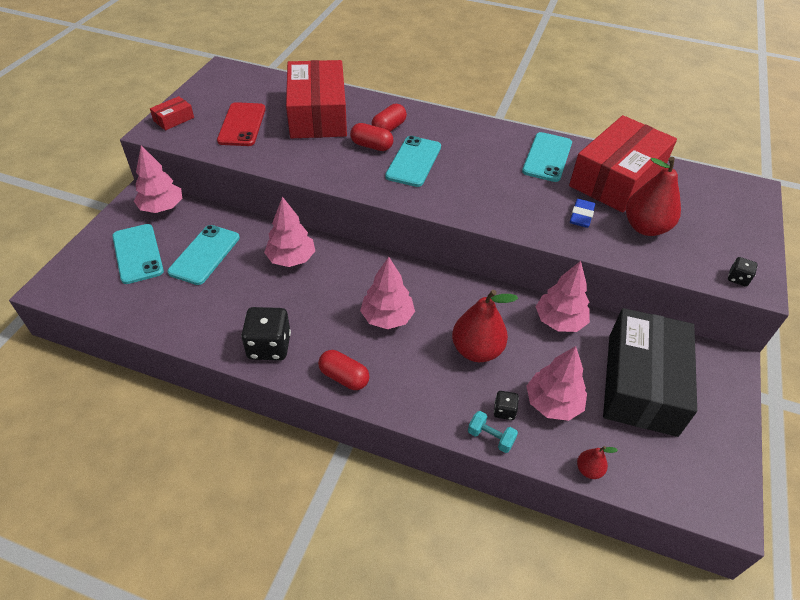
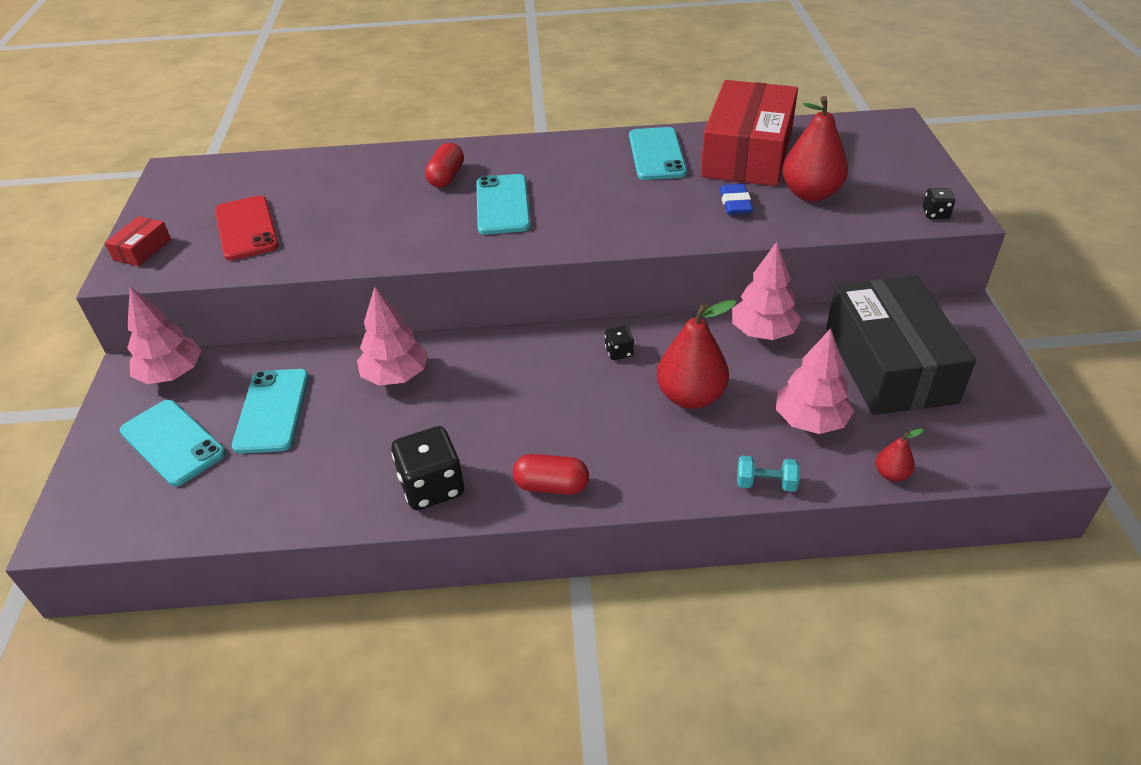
camera: 20 degrees left, 5 degrees down
(318, 114) = (343, 187): red box -> none
(371, 146) = (438, 203): red capsule -> none
(387, 317) = (562, 399): pink tree -> none
(504, 411) = (763, 449): black dice -> black dice (619, 352)

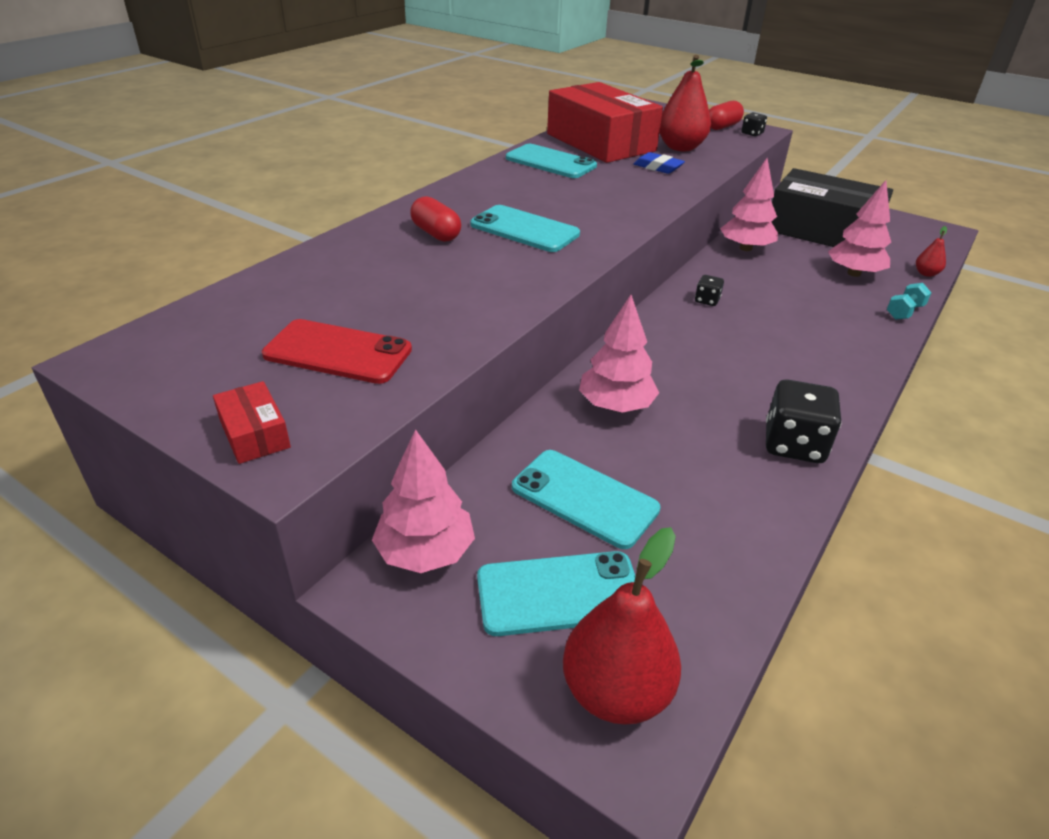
camera: 55 degrees left, 5 degrees down
(551, 486) = (840, 389): red capsule -> red capsule (722, 127)
(690, 397) = (789, 298): red pear -> red pear (616, 691)

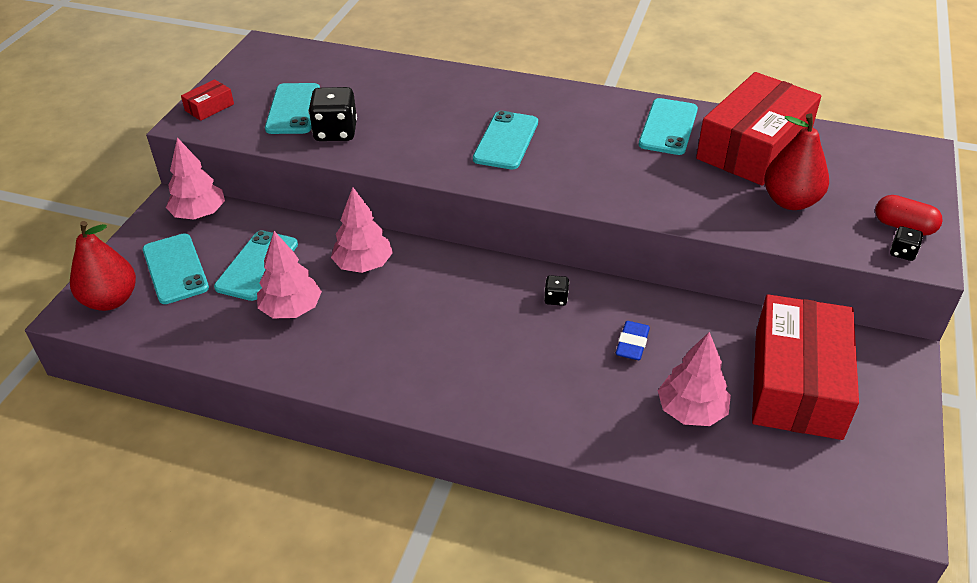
camera: 75 degrees right, 5 degrees up
(338, 352) = (293, 109): red phone -> turquoise phone
(436, 233) = (473, 103): red capsule -> none
(658, 167) = (712, 192): blue eraser -> blue eraser (632, 344)
(745, 248) = (695, 318): pink tree -> pink tree (291, 309)
(793, 444) = (345, 365): black dice -> black dice (335, 132)
(822, 230) = (797, 383): black box -> red box
(904, 312) = (618, 452): turquoise dumbbell -> none
(926, 273) = (737, 482): red pear -> none

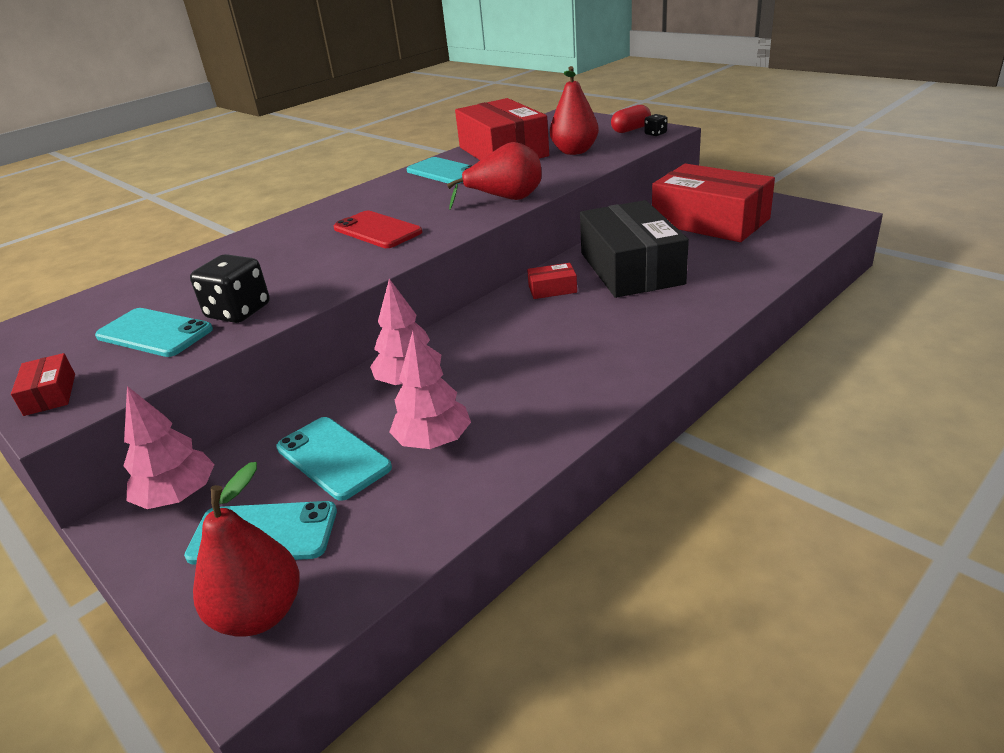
camera: 60 degrees left, 10 degrees down
(506, 141) = (377, 230): turquoise phone -> red phone
(556, 298) = (552, 289): black dice -> red box
(618, 195) = (505, 199): none -> red pear
(632, 344) = (630, 268): blue eraser -> black box
(691, 411) = (716, 260): pink tree -> none

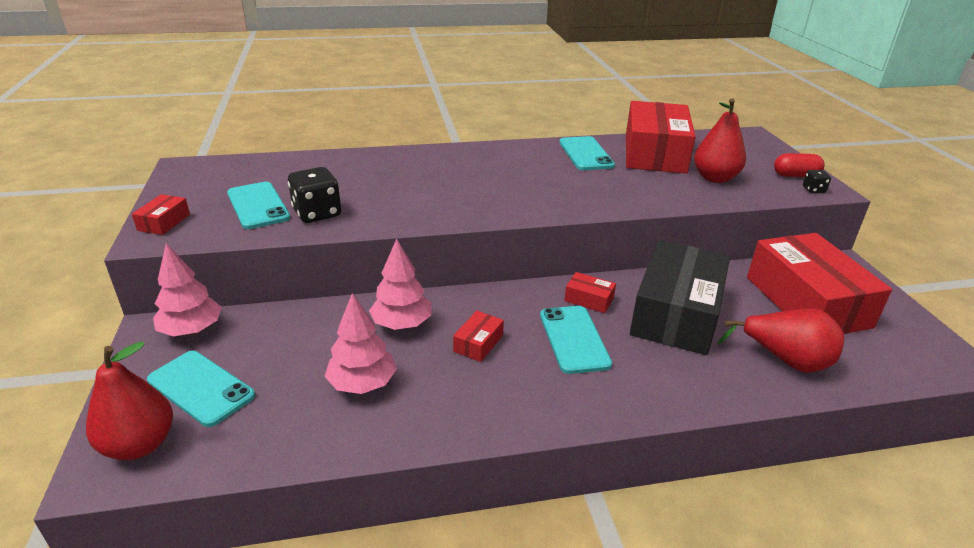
camera: 30 degrees right, 0 degrees up
(333, 458) = (293, 357): turquoise phone -> turquoise phone (573, 339)
(377, 230) = (475, 187): red phone -> none
(500, 361) = (478, 343): none -> red box
(505, 199) = (599, 202): red pear -> red pear (785, 360)

